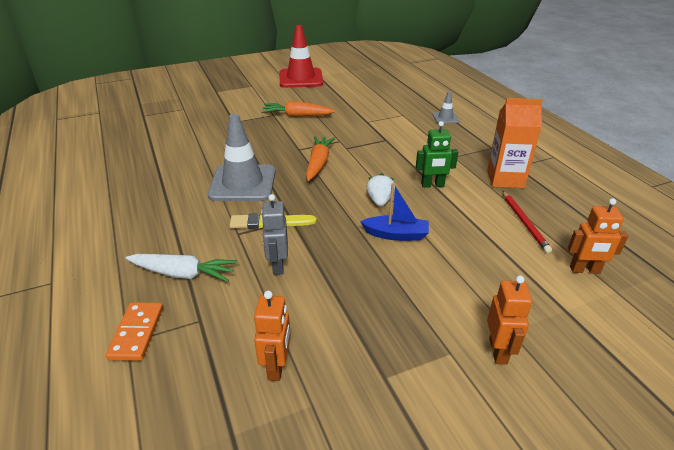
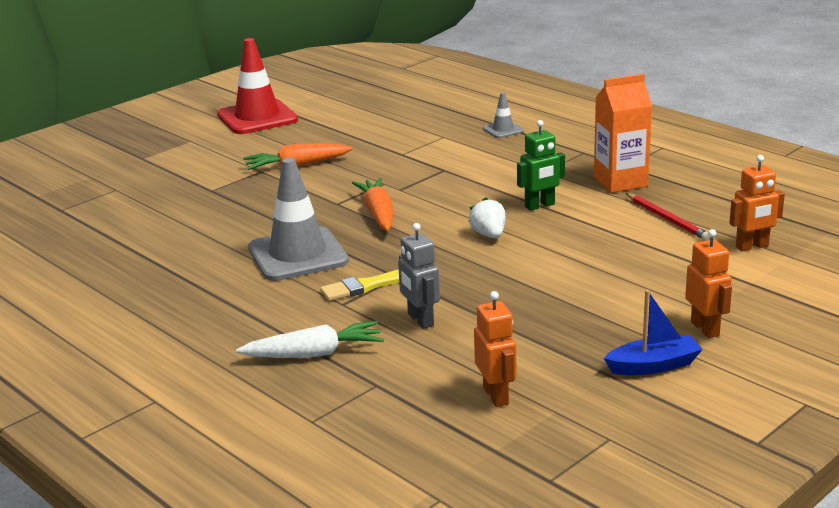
camera: 20 degrees left, 10 degrees down
(137, 333) = (315, 412): orange domino -> none
(396, 235) = (533, 262): blue boat -> blue boat (653, 366)

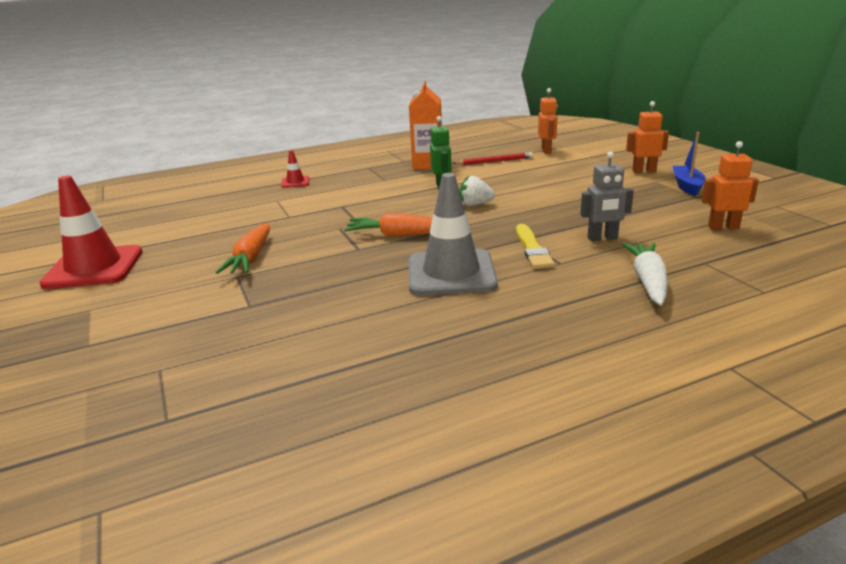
camera: 70 degrees left, 0 degrees up
(503, 130) = (295, 182): grey traffic cone -> red traffic cone

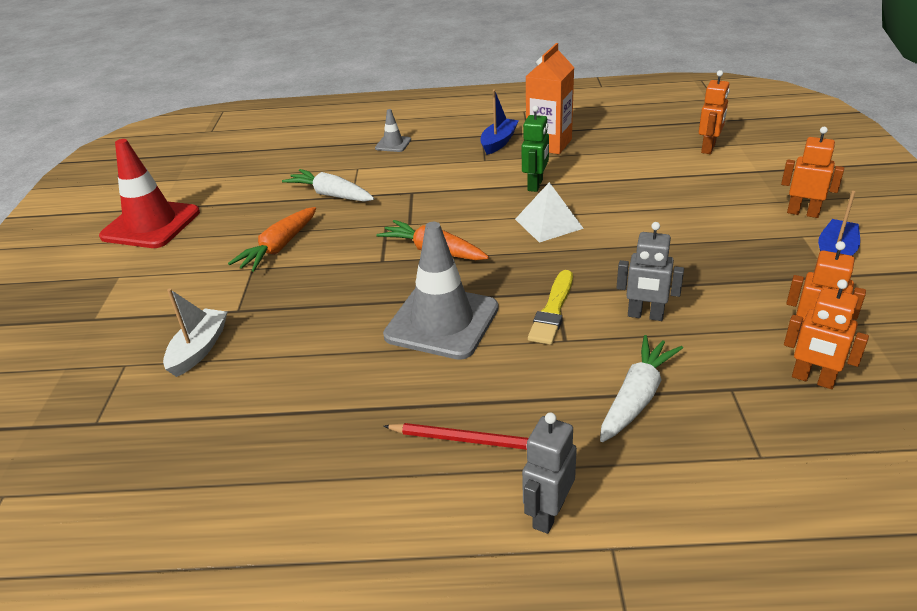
camera: 25 degrees right, 10 degrees up
(235, 339) = (199, 349): none -> white boat
(268, 219) = (331, 195): none -> white carrot
(295, 182) = (393, 144): red traffic cone -> grey traffic cone
(386, 169) = (498, 142): none -> blue boat
(475, 204) = (548, 223): white strawberry -> white pyramid
(494, 161) = (629, 155): red pencil -> red pencil (468, 440)
(662, 362) = (548, 514): none -> grey robot
(748, 246) = (813, 379): none -> orange robot

